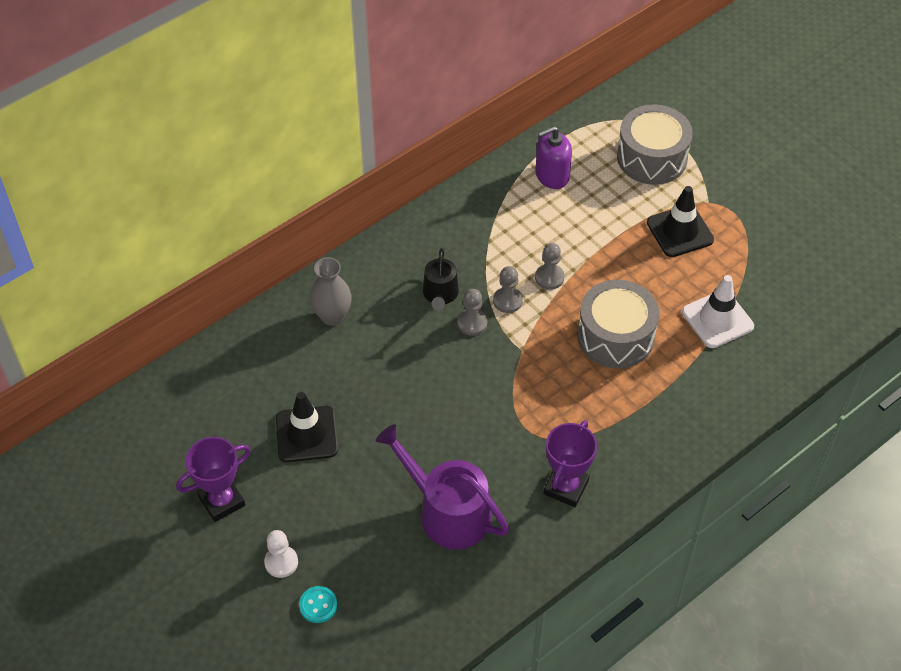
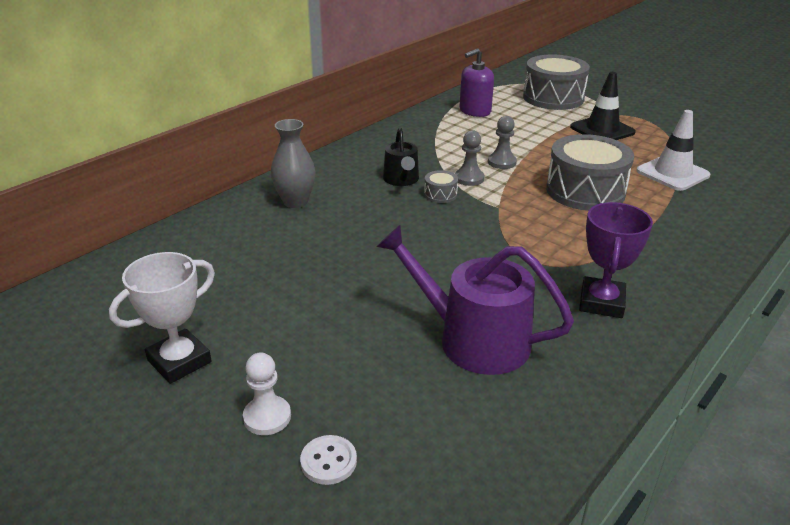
camera: 10 degrees left, 20 degrees down
(222, 501) = (179, 361): purple trophy -> white trophy
(306, 434) = (282, 289): black traffic cone -> none
(318, 605) = (328, 461): turquoise button -> white button
(472, 323) = (440, 194): grey pawn -> grey drum

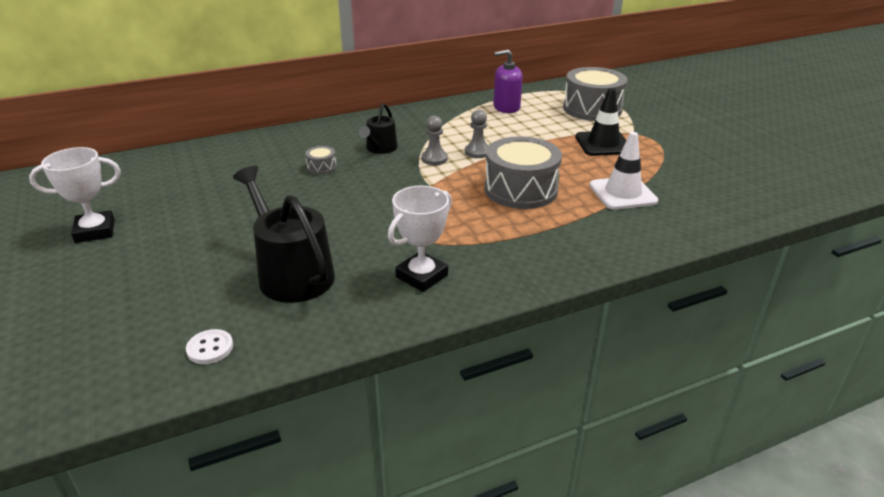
camera: 25 degrees right, 0 degrees up
(267, 417) = (104, 280): white pawn -> none
(295, 202) = (284, 147): grey vase -> none
(328, 461) = (107, 318): white button -> white button (210, 348)
(440, 194) = (396, 166): grey drum -> grey drum (321, 167)
(473, 339) = (291, 273): purple watering can -> black watering can
(601, 302) = (422, 276): purple trophy -> white trophy

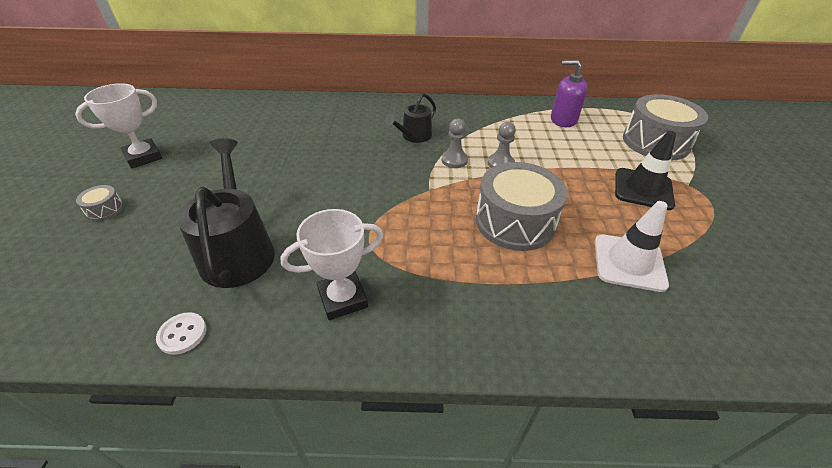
camera: 25 degrees right, 10 degrees up
(95, 231) = (143, 157): white trophy -> white trophy turned 45 degrees counterclockwise
(210, 348) = (109, 312): white button -> white button (182, 334)
(321, 167) = (351, 142): grey drum -> grey drum (105, 209)

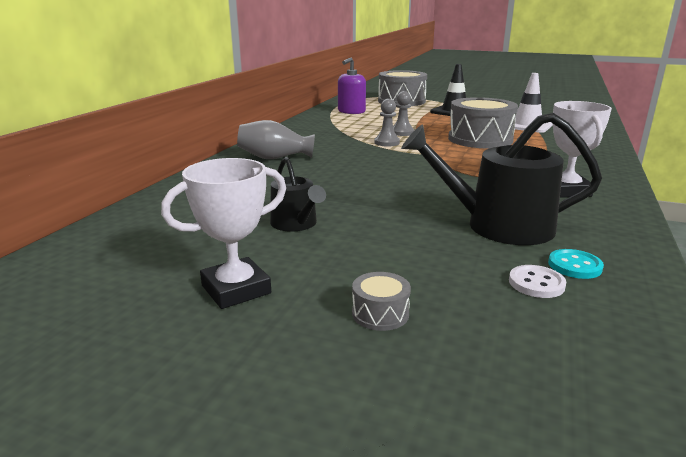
camera: 70 degrees left, 20 degrees down
(143, 157) = (236, 289): white trophy -> white trophy turned 75 degrees clockwise
(156, 298) = (574, 266): none -> turquoise button
(182, 334) = (623, 251): white button -> white button (536, 283)
(373, 116) = (274, 158): none -> grey vase
(414, 136) = (333, 149): black watering can -> black watering can (296, 224)

